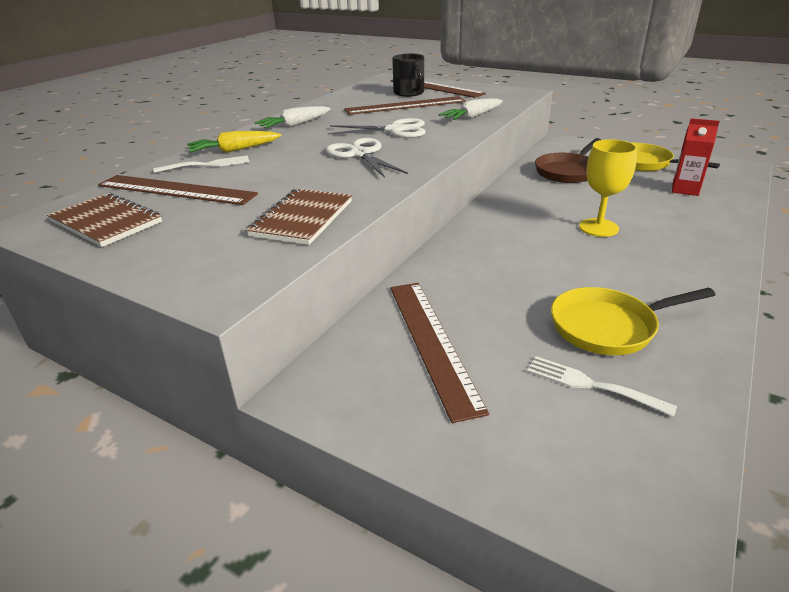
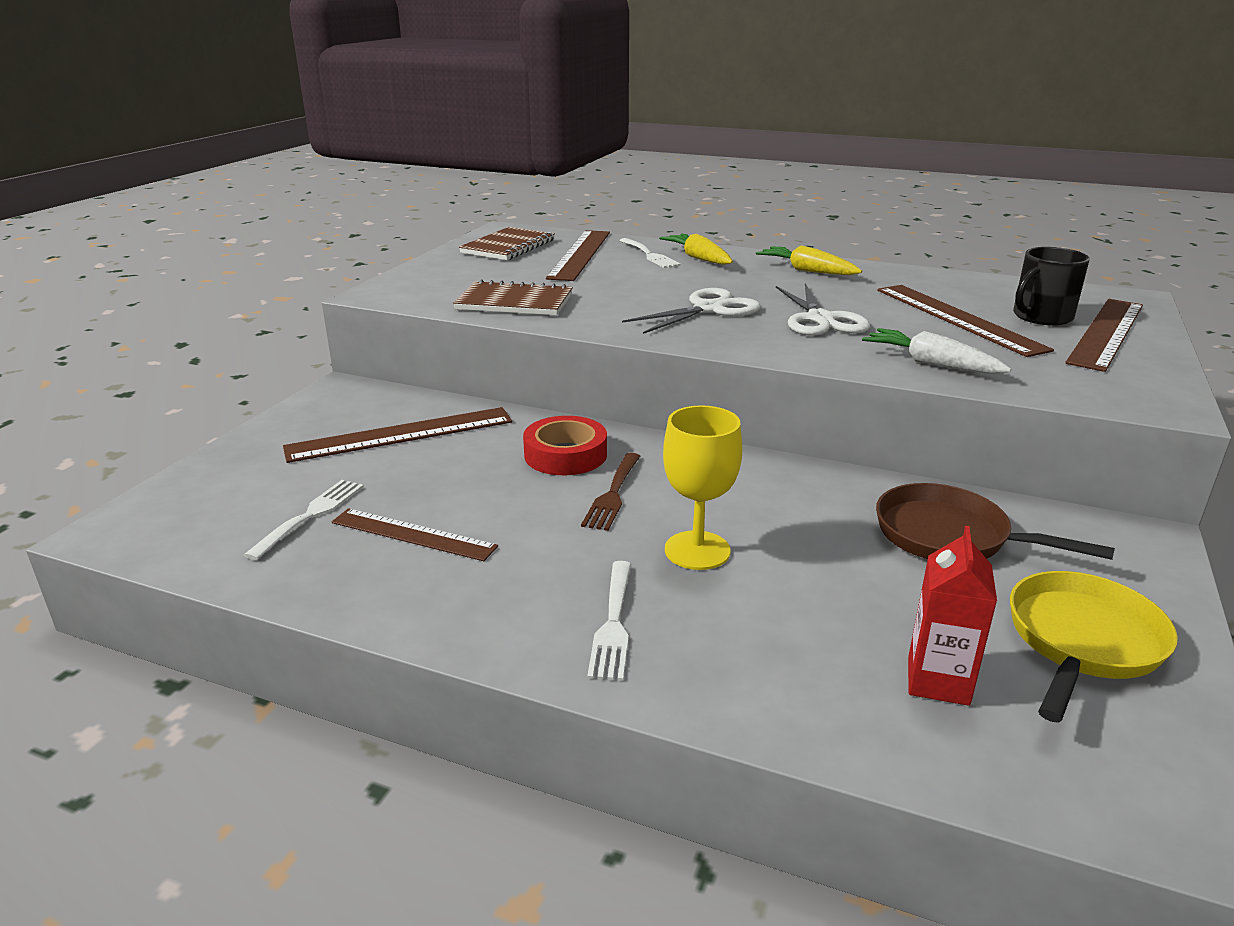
camera: 80 degrees right, 5 degrees down
(294, 125) = (807, 271): white carrot -> yellow carrot
(478, 263) = (565, 455): none -> red tape
(536, 248) = (613, 494): none -> brown fork
(608, 327) = (413, 534): yellow pan -> brown ruler
(682, 255) = (613, 624): none -> white fork

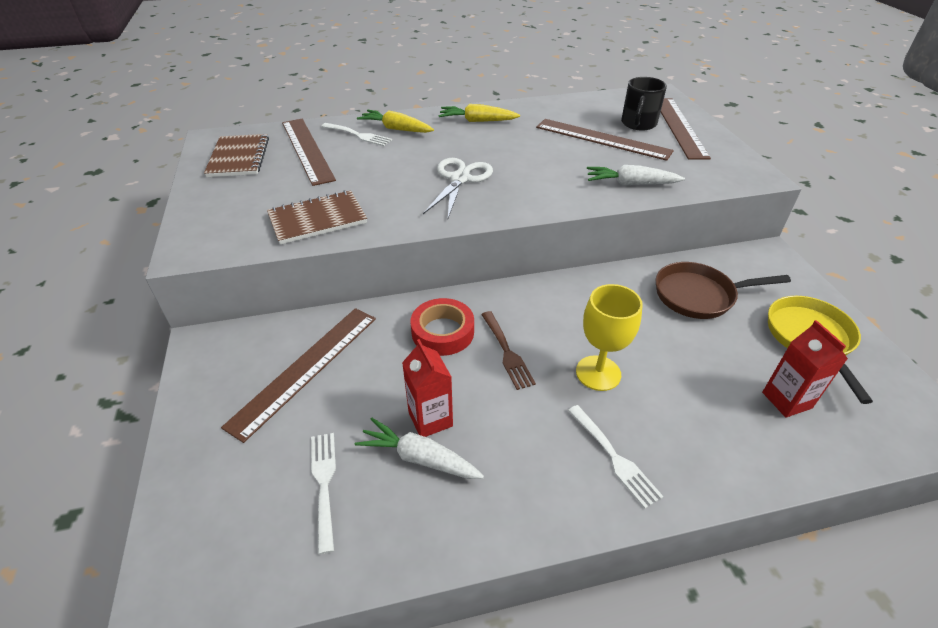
camera: 35 degrees left, 15 degrees up
(413, 534) = (419, 458): brown ruler -> white carrot
(461, 512) = (430, 419): none -> red carton
(821, 320) = (535, 166): white scissors -> none

